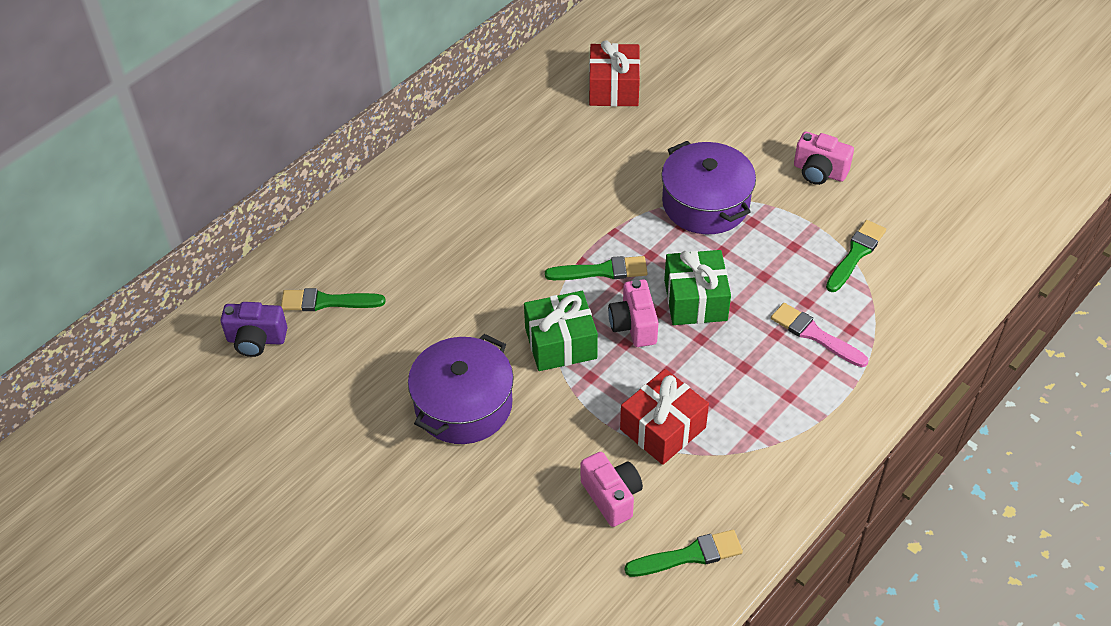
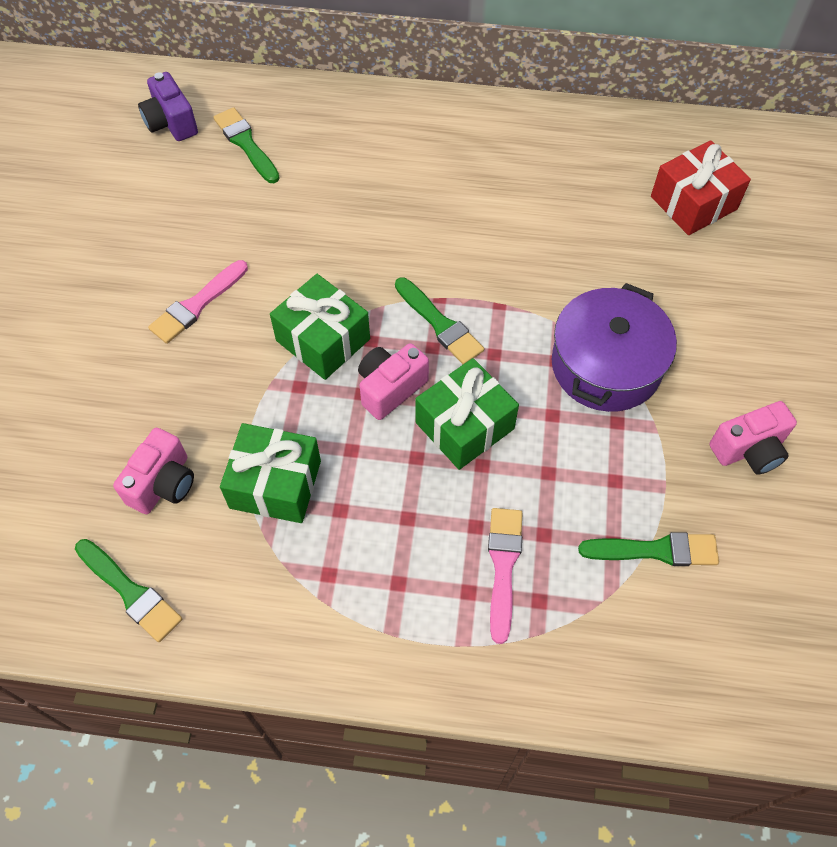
camera: 55 degrees right, 10 degrees up
(463, 405) = (197, 304): purple pot -> pink brush
(663, 428) = (275, 484): red gift -> green gift
(819, 172) = (749, 450): pink camera -> pink camera turned 105 degrees counterclockwise

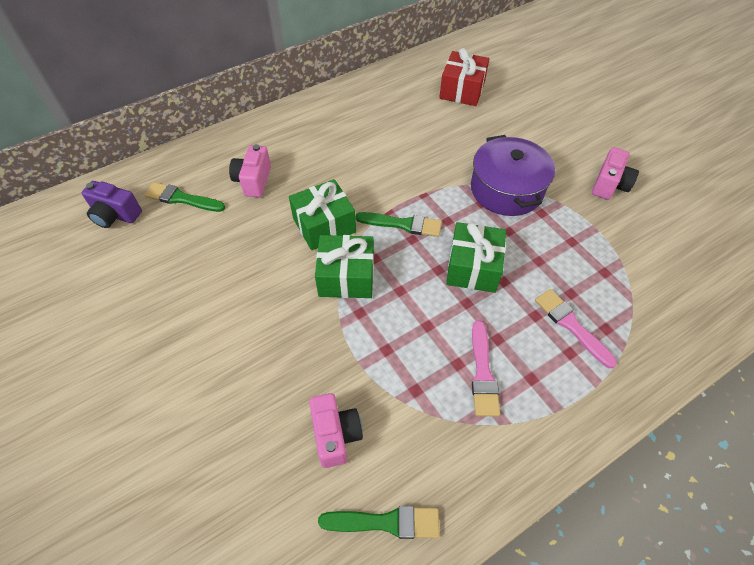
camera: 40 degrees left, 5 degrees down
(197, 304) = (245, 310): pink brush -> pink brush (482, 373)
(275, 484) = (405, 379): green gift -> green gift (324, 225)
(390, 388) = (413, 276): pink camera -> pink camera (253, 181)
(655, 550) = (626, 261): green brush -> none

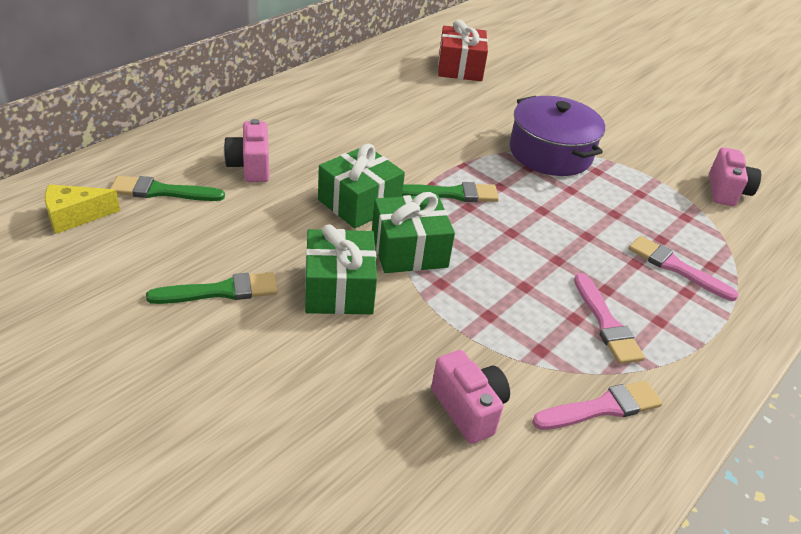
camera: 20 degrees left, 15 degrees down
(115, 215) = (75, 216): purple camera -> yellow cheese
(385, 522) = (568, 487): green brush -> green brush (220, 291)
(444, 455) = (602, 408): none -> pink brush
(473, 267) = (548, 226): green gift -> green gift (339, 289)
(609, 185) = (652, 141): pink camera -> pink camera (726, 191)

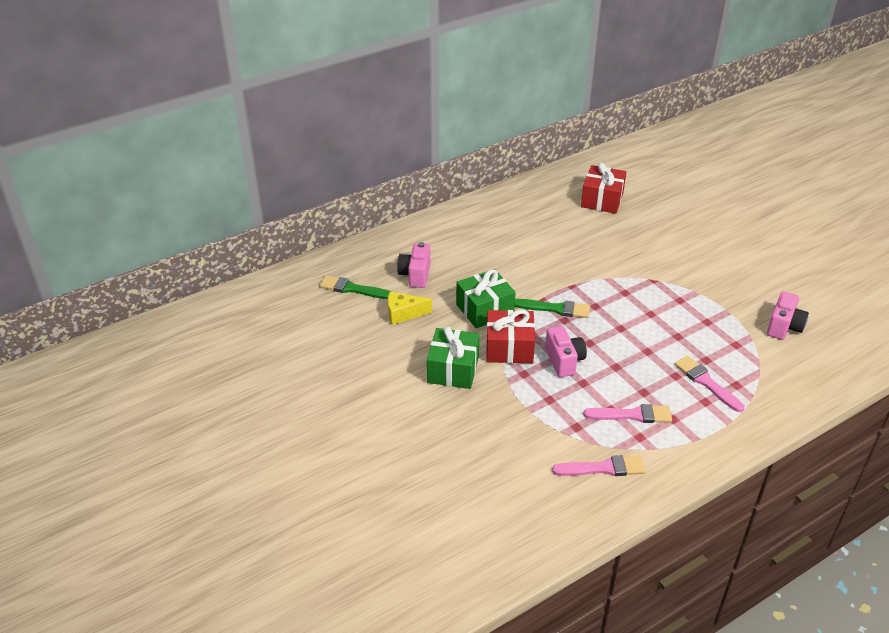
camera: 20 degrees right, 0 degrees up
(75, 216) = (295, 302): yellow cheese -> yellow cheese (403, 314)
(220, 291) = (377, 362): green brush -> none
(409, 250) = (509, 348): green gift -> red gift
(468, 409) = (513, 455): pink camera -> pink camera (564, 361)
(550, 153) = (647, 282): purple pot -> none
(606, 323) = (632, 415): pink brush -> pink brush turned 90 degrees counterclockwise

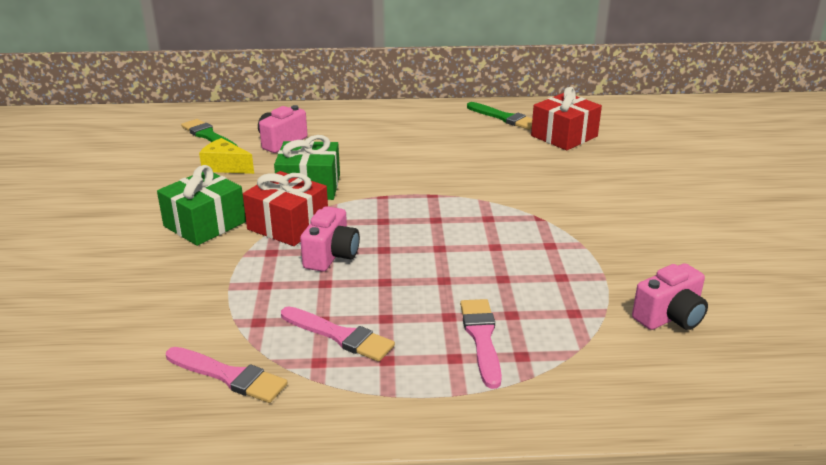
camera: 30 degrees right, 10 degrees down
(555, 309) = (386, 208): green brush -> green brush (504, 118)

